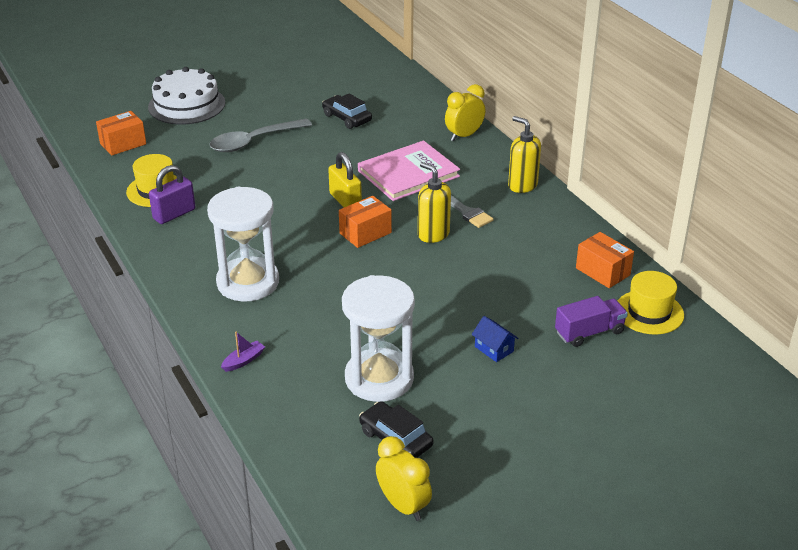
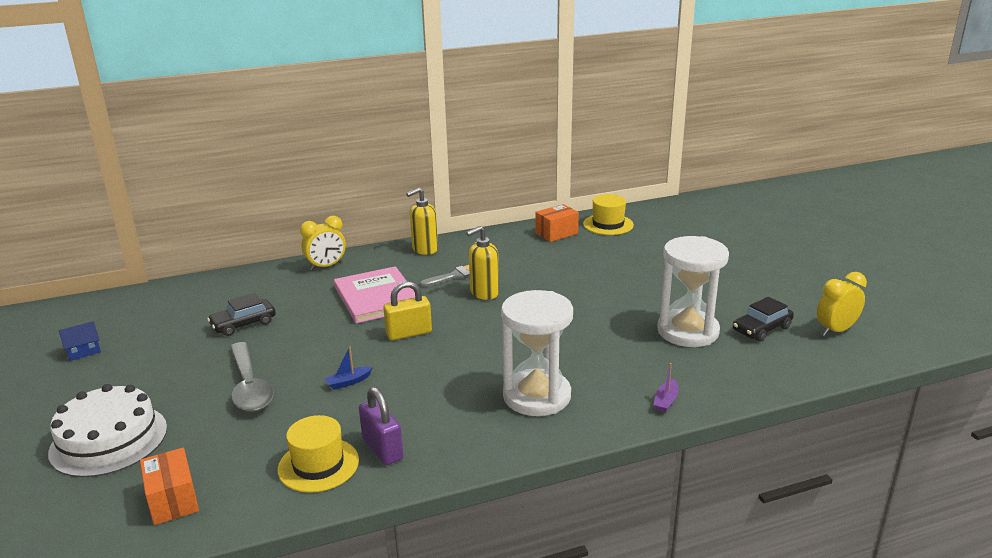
camera: 80 degrees left, 10 degrees down
(243, 361) = (666, 401): purple boat -> purple boat turned 120 degrees counterclockwise
(263, 184) = (348, 382): none -> blue boat
(365, 233) = (470, 325): orange box -> none
(464, 136) = (326, 266): yellow clock -> yellow clock turned 90 degrees counterclockwise
(494, 349) = (649, 281): blue house -> blue house (83, 351)
(589, 332) = (630, 246): purple truck -> none

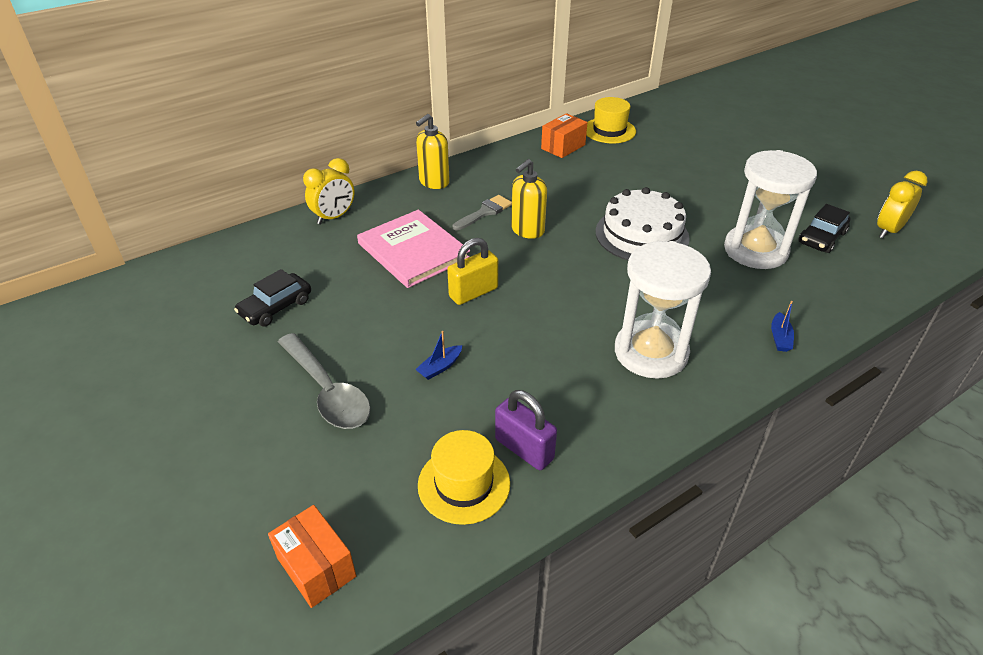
camera: 15 degrees left, 15 degrees up
(83, 351) = (91, 374): blue house -> none
(109, 440) = (190, 497): white cake -> white cake (642, 235)
(666, 401) = (780, 338): purple boat -> blue boat

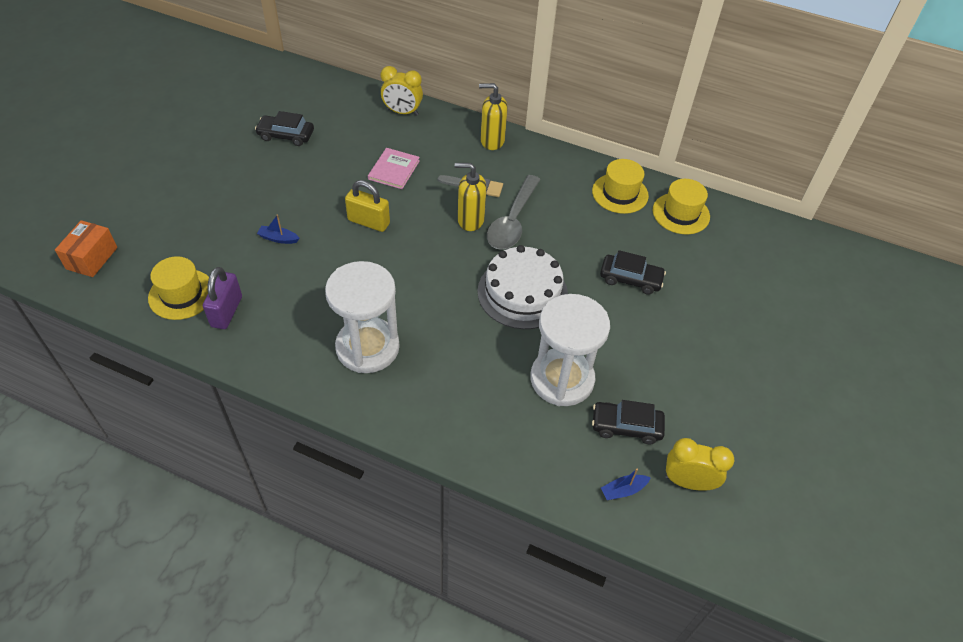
camera: 55 degrees right, 10 degrees up
(328, 391) = (224, 197): grey spoon -> grey spoon (512, 221)
(413, 251) = (394, 170): pink book -> pink book, size x0.59
(563, 147) = (620, 193): orange box -> yellow hat
(664, 178) = (630, 279): none -> black car
(780, 338) = (442, 427): blue boat -> blue boat (623, 490)

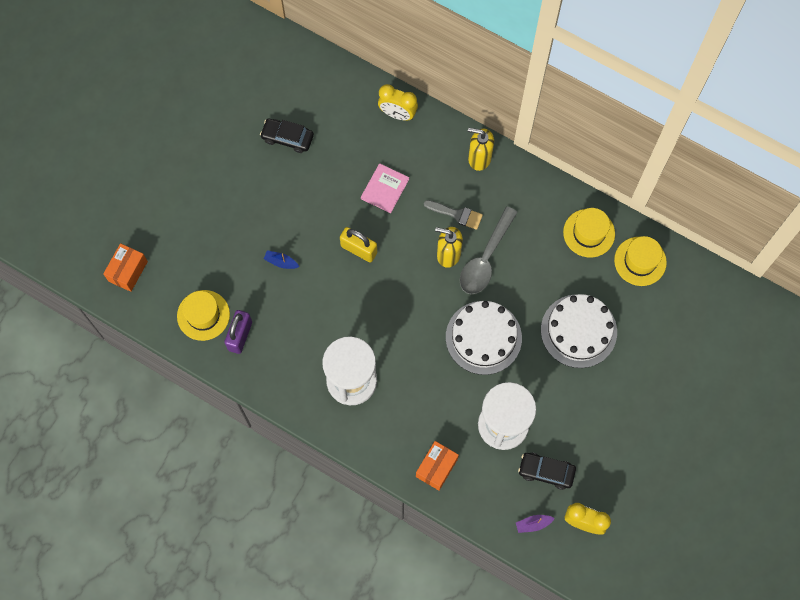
camera: 10 degrees right, 20 degrees up
(485, 434) = (436, 468): none -> orange box
(623, 490) = (533, 524): blue boat -> purple boat
(630, 279) = (578, 331): black car -> white cake

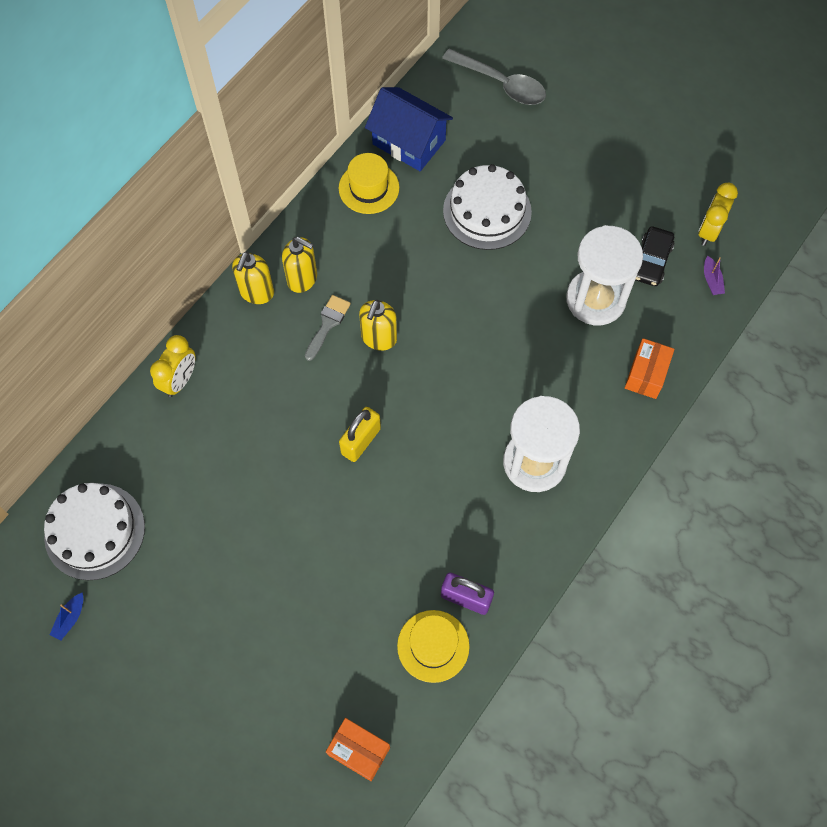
camera: 85 degrees left, 5 degrees down
(281, 262) = (367, 539): blue boat -> blue boat (70, 619)
(287, 138) = (190, 520): black car -> none
(384, 189) = (282, 404): pink book -> none
(436, 468) = (646, 375): orange box -> orange box turned 75 degrees clockwise
(483, 337) = (488, 309): white cake -> white cake (94, 531)
(485, 259) = (389, 298): grey spoon -> grey spoon (501, 84)
(495, 191) = (302, 279): none -> yellow soap dispenser
(640, 261) = (409, 142): yellow hat -> blue house

